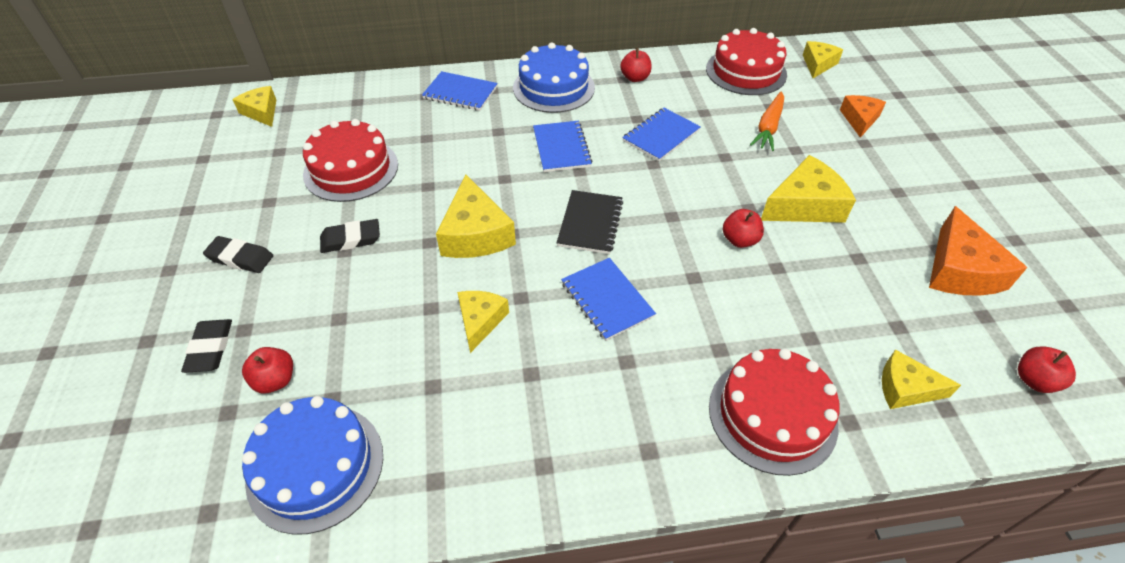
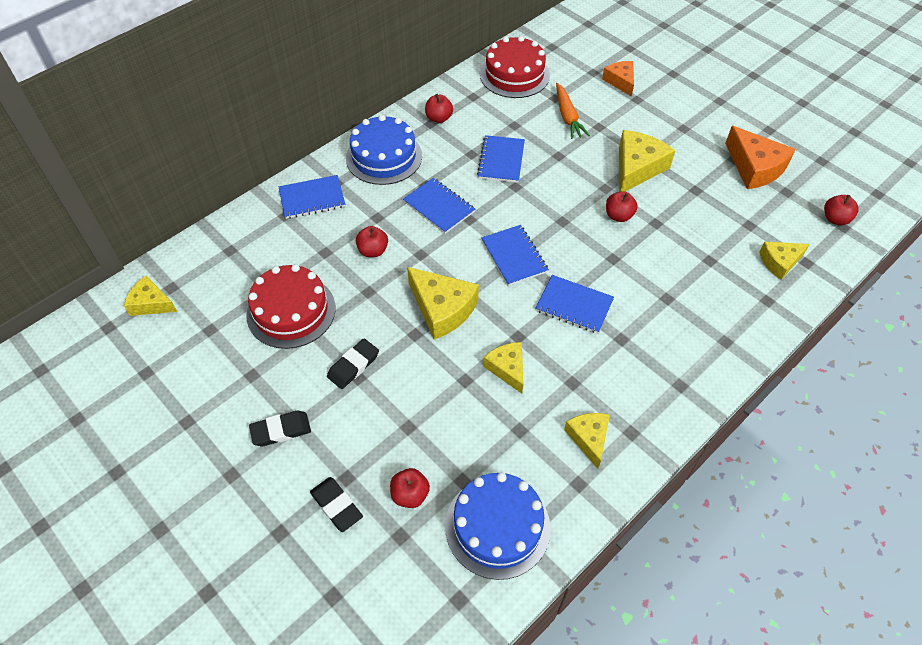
camera: 35 degrees left, 5 degrees up
(466, 156) = (373, 251): none -> red apple
(590, 223) = (514, 256): black notebook -> blue notebook
(772, 414) = (726, 321): red cake -> none
(818, 64) = (559, 45): yellow cheese -> yellow cheese (589, 438)

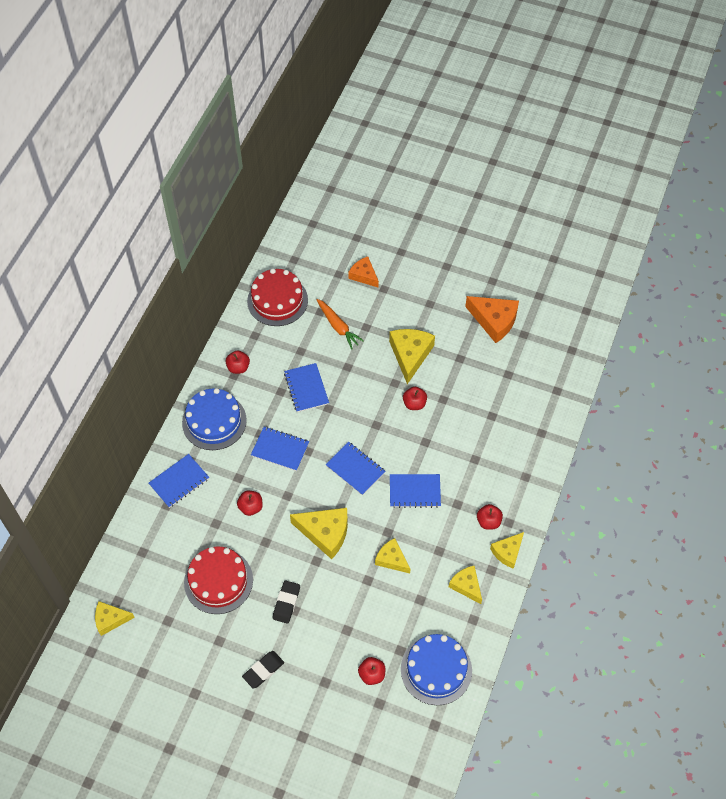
camera: 25 degrees left, 5 degrees up
(336, 506) = (329, 703): black eraser -> none
(779, 262) = (539, 398): yellow cheese -> yellow cheese (507, 552)
(835, 219) = (564, 345): red apple -> red apple (488, 521)

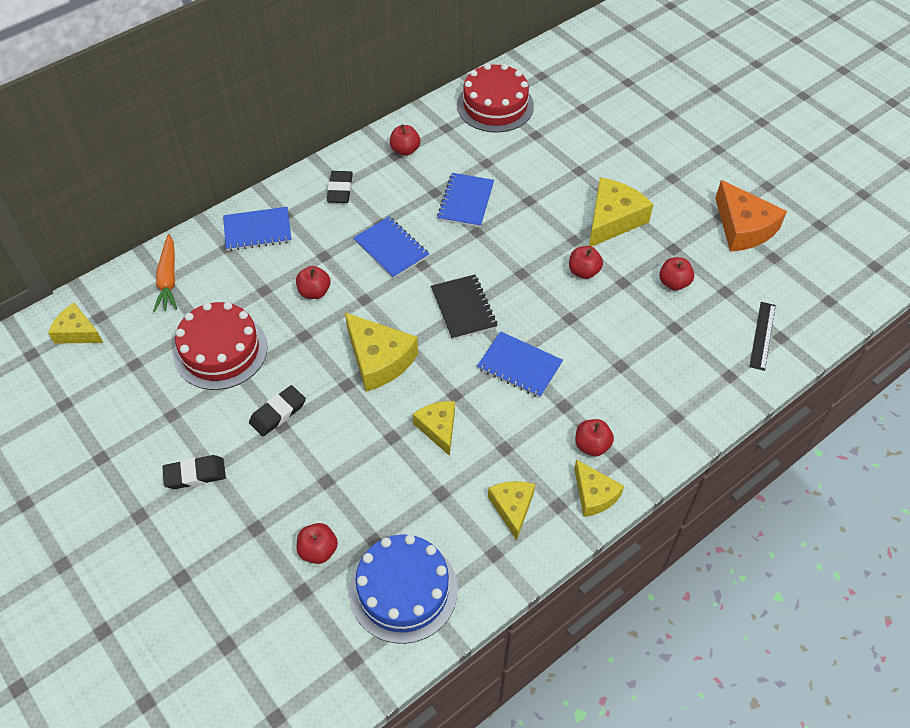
camera: 30 degrees right, 5 degrees down
(214, 421) = (340, 189): blue cake -> black eraser
(338, 326) = (546, 157): orange carrot -> orange carrot (168, 279)
(355, 469) = (463, 308): blue notebook -> black notebook
(364, 275) = (611, 120): orange cheese -> none
(474, 384) = (674, 283): none -> red apple
(507, 552) = (594, 495): yellow cheese -> yellow cheese turned 105 degrees counterclockwise
(546, 395) = (762, 335): none -> black ruler

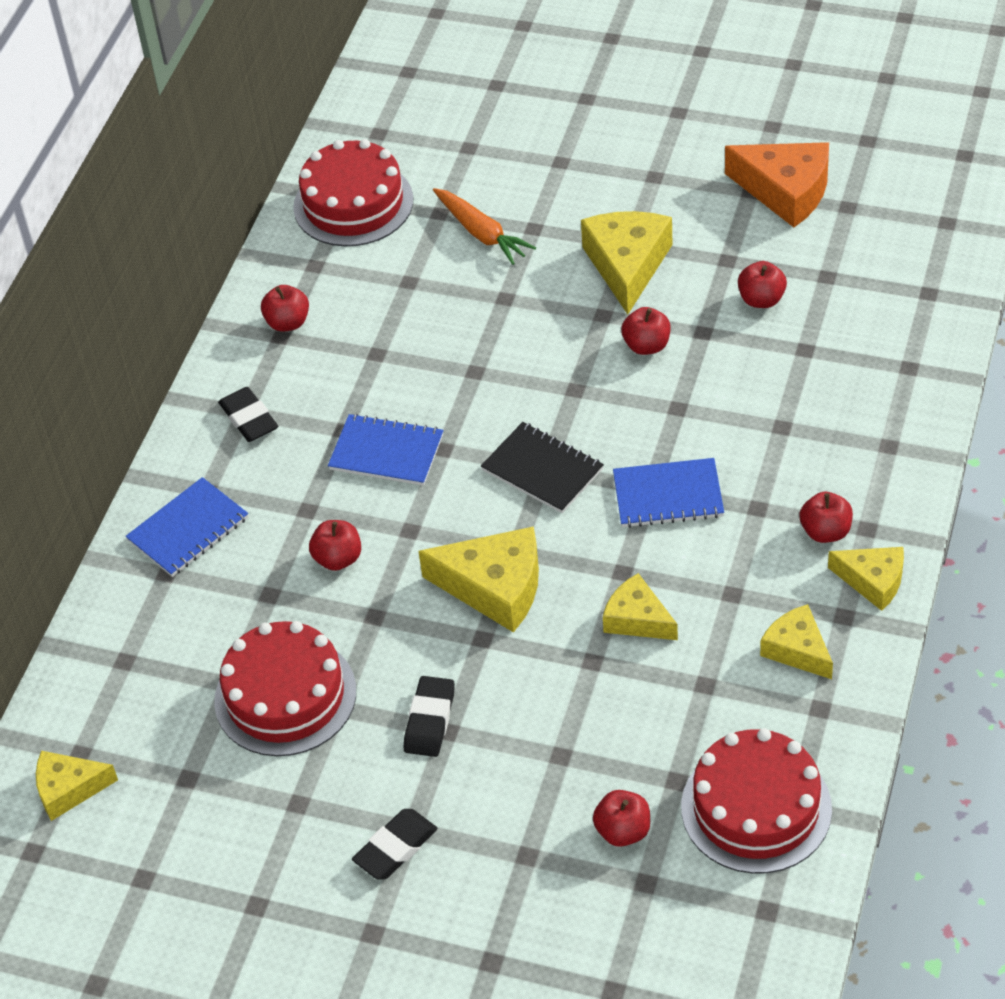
camera: 30 degrees left, 5 degrees down
(168, 279) = (127, 655): orange carrot -> orange carrot (481, 233)
(403, 590) = (756, 808): blue cake -> red cake
(466, 201) = (427, 343): blue notebook -> none
(762, 335) = (907, 302): black ruler -> none

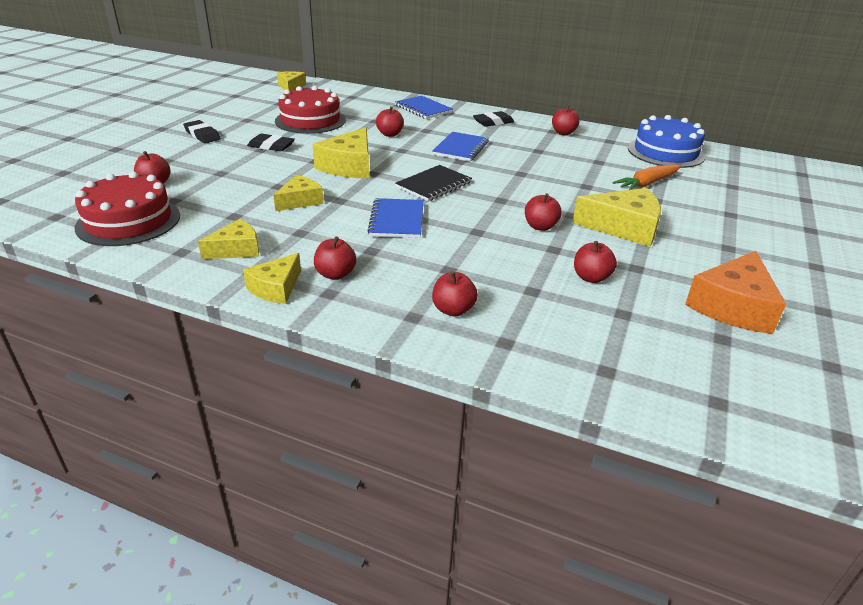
camera: 90 degrees right, 15 degrees down
(353, 203) = (665, 152): red cake -> blue cake
(865, 413) = (453, 310): none -> red apple

